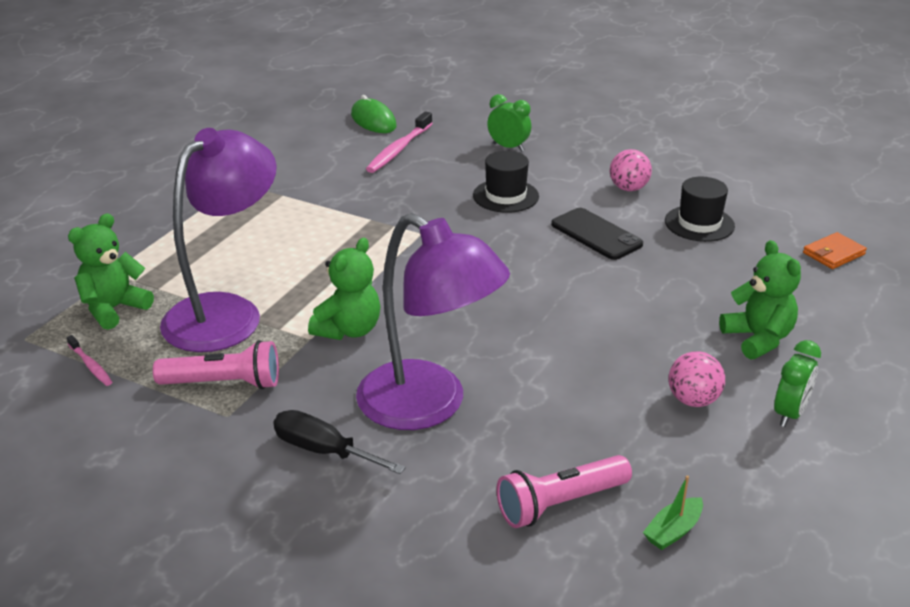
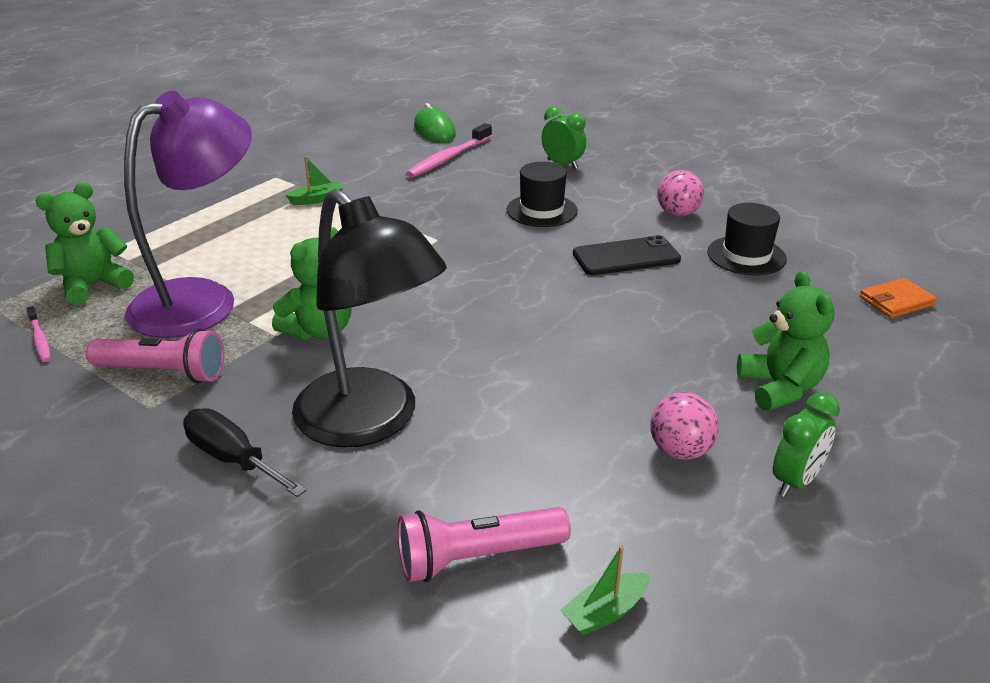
camera: 10 degrees right, 0 degrees up
(290, 203) = (317, 199): none -> green boat
(429, 406) = (370, 422): purple lamp -> black lamp
(596, 234) = (626, 257): black phone -> black phone turned 75 degrees counterclockwise

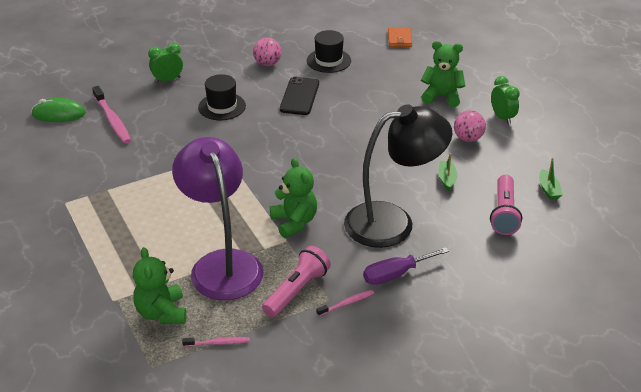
camera: 65 degrees left, 5 degrees up
(145, 426) = (346, 303): none -> pink toothbrush
(233, 459) = (395, 274): black screwdriver -> purple screwdriver
(317, 199) = (122, 190): green boat -> green boat (447, 179)

